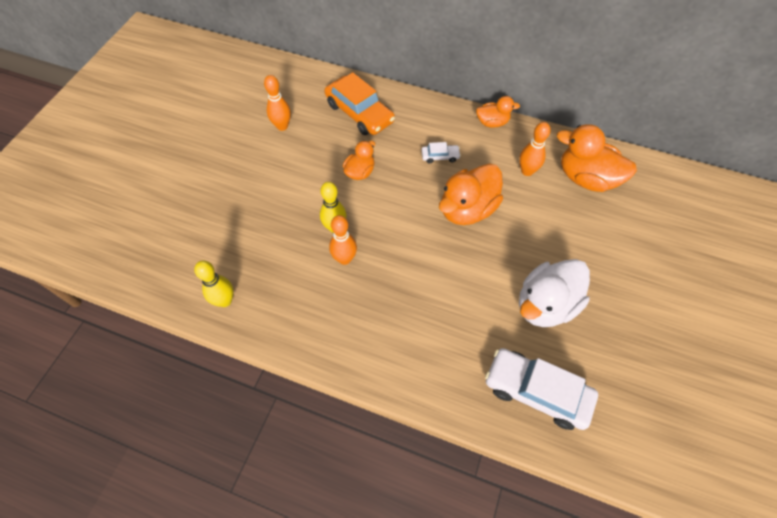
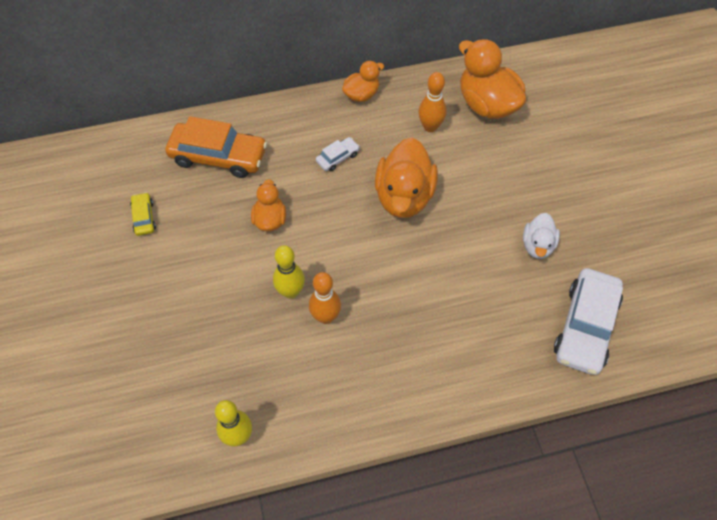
camera: 35 degrees left, 0 degrees up
(282, 126) = (144, 217): orange bowling pin -> yellow car
(536, 391) = (585, 327): white car -> white car turned 60 degrees counterclockwise
(545, 305) = (537, 245): white duck -> white duck, size x0.56
(586, 178) = (487, 104): orange duck -> orange duck turned 60 degrees clockwise

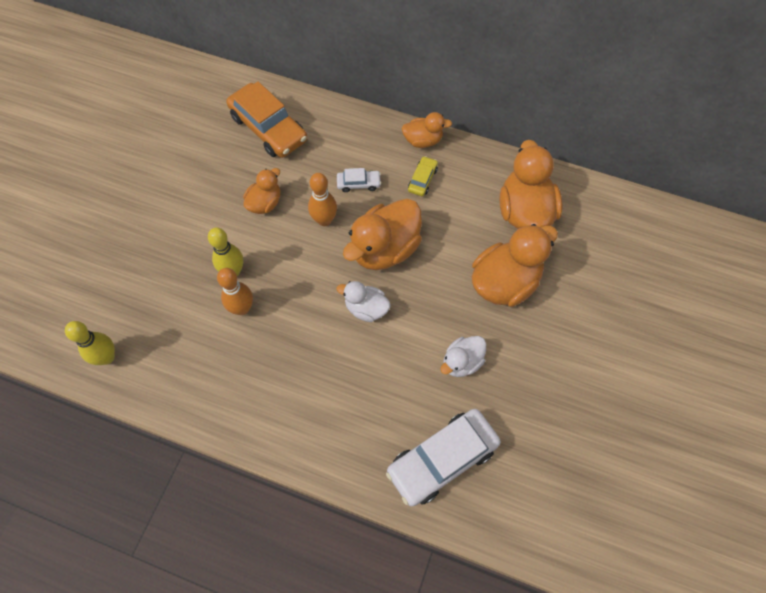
camera: 35 degrees right, 5 degrees up
(144, 217) = (177, 145): yellow car -> yellow car (422, 180)
(429, 252) = (366, 308): none -> white duck
(430, 127) = (457, 202): orange bowling pin -> orange bowling pin (324, 220)
(518, 166) = (505, 282): none -> orange duck

